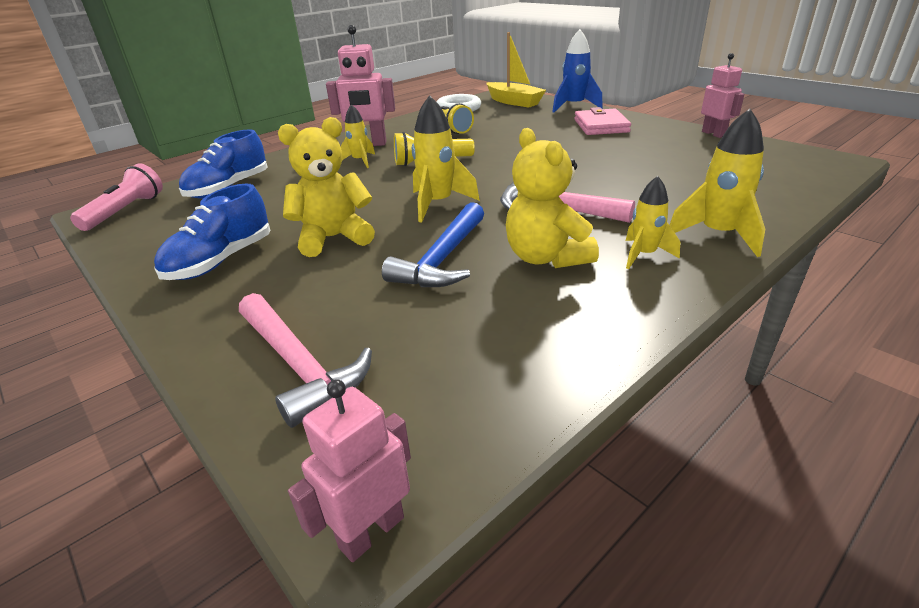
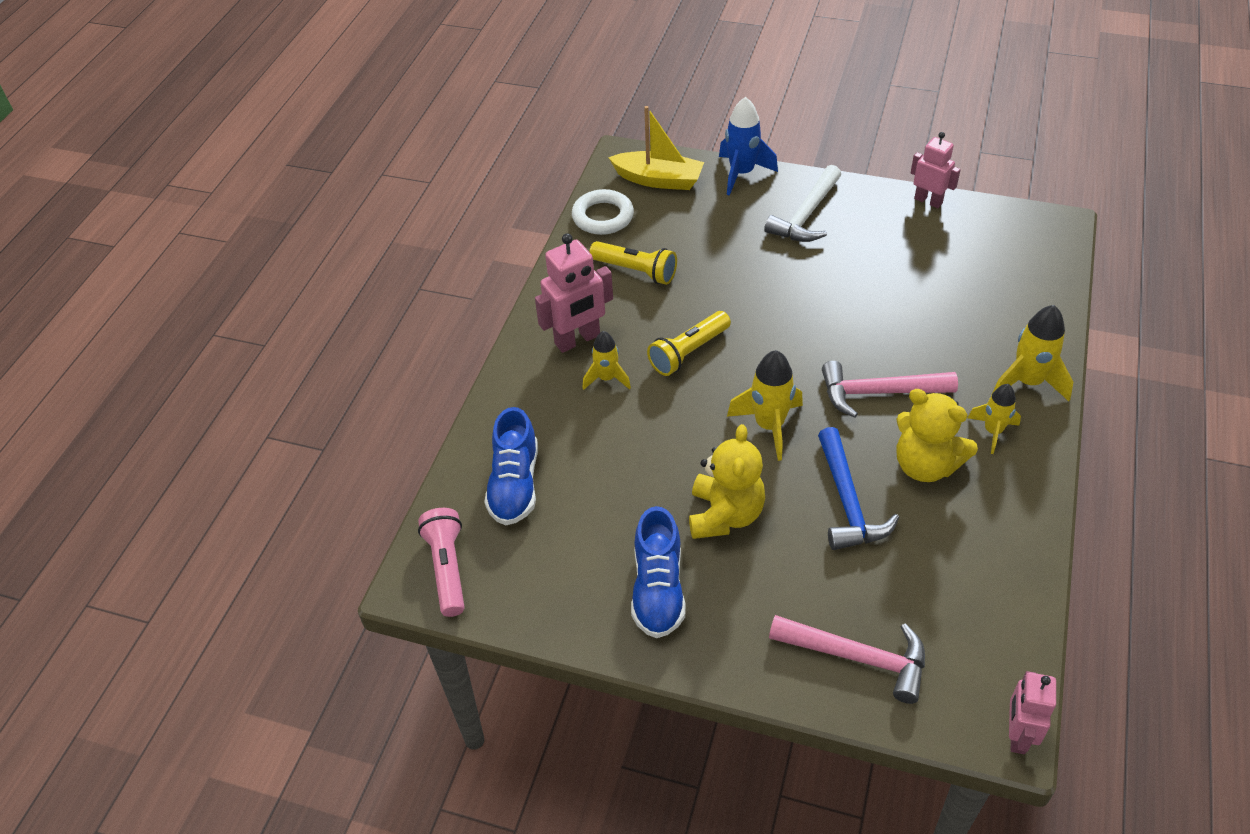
camera: 30 degrees left, 15 degrees up
(333, 238) = (725, 515): yellow teddy bear -> yellow teddy bear turned 150 degrees clockwise
(601, 126) = (806, 215): pink wallet -> white hammer

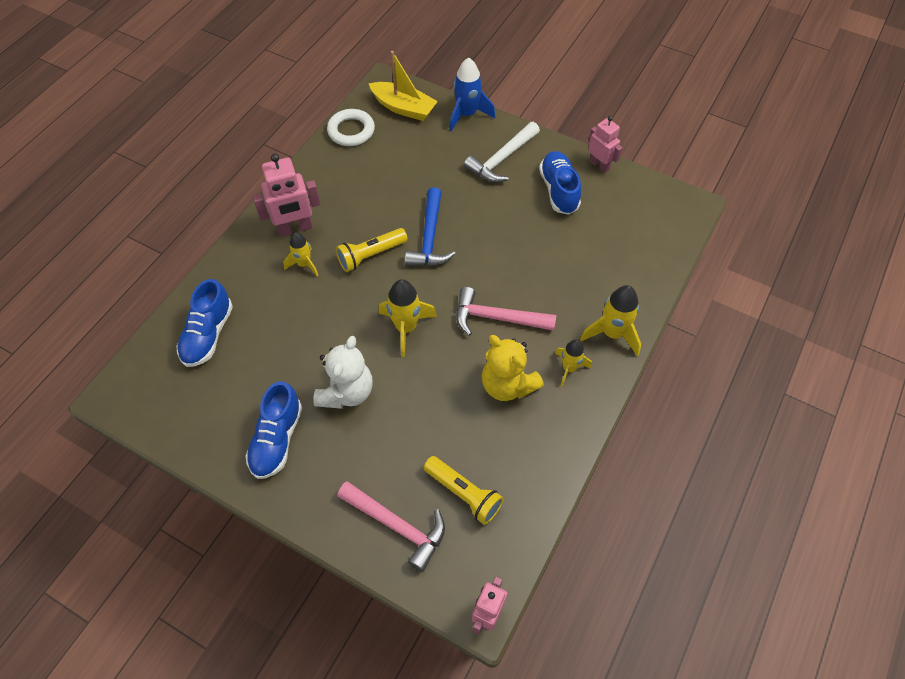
camera: 10 degrees right, 10 degrees up
(447, 568) = (138, 389): pink flashlight -> none
(635, 271) = (358, 181): yellow flashlight -> yellow flashlight (464, 494)
(725, 515) = (346, 392): yellow teddy bear -> white teddy bear
(848, 502) = (439, 401): blue hammer -> blue hammer (430, 238)
(891, 237) = (559, 190): none -> blue shoe

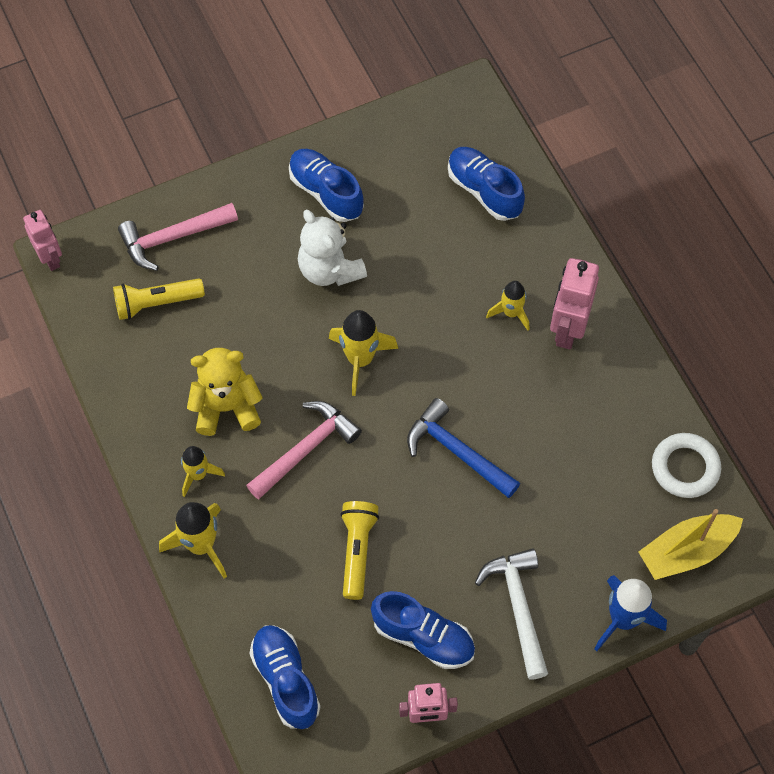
camera: 125 degrees right, 5 degrees up
(371, 255) = (476, 380): yellow flashlight -> yellow flashlight (357, 551)
(646, 237) = (286, 680): none -> blue shoe

